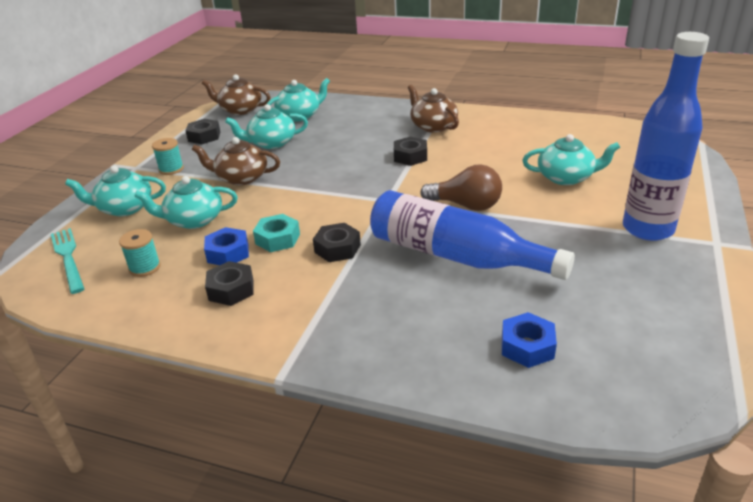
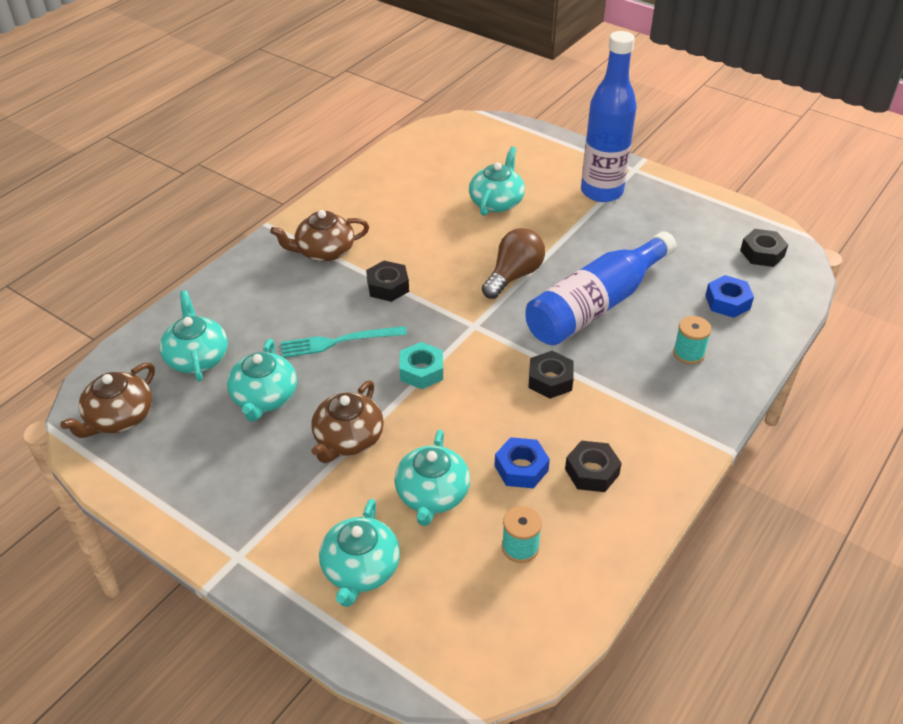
camera: 75 degrees left, 10 degrees up
(68, 258) = (463, 631): turquoise fork -> turquoise fork (338, 342)
(171, 169) = (273, 513): turquoise spool -> turquoise spool (688, 353)
(204, 136) = (186, 468): black nut -> black nut (762, 253)
(277, 239) = (511, 423): turquoise nut -> turquoise nut (421, 371)

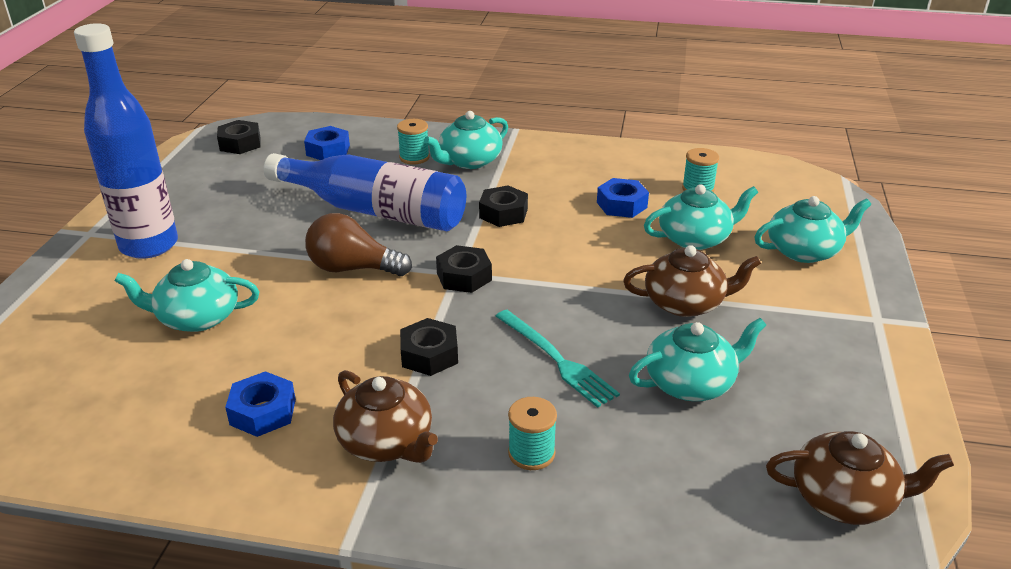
camera: 115 degrees left, 10 degrees down
(197, 357) = (686, 475): turquoise teapot -> turquoise teapot (469, 161)
(268, 302) = (531, 453): none -> turquoise spool
(385, 213) = (263, 412): none -> blue nut
(421, 371) = (553, 287): turquoise nut -> none
(592, 472) = (593, 175): black nut -> black nut (464, 276)

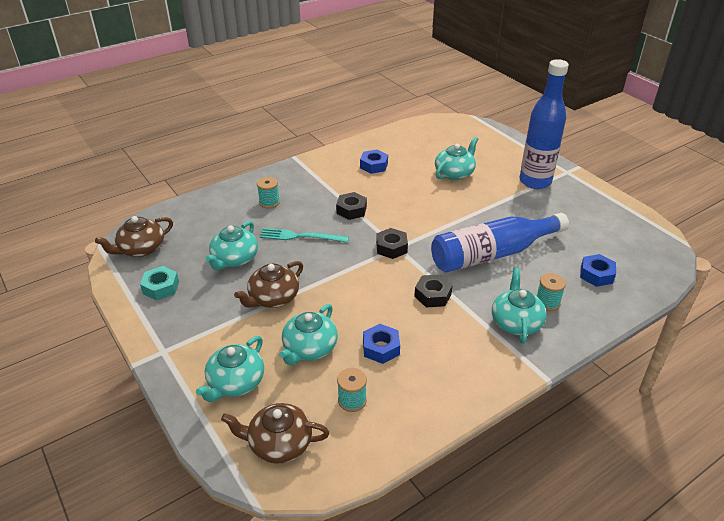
camera: 135 degrees right, 5 degrees up
(240, 144) = (641, 247): black nut -> none
(353, 268) = (442, 222): brown light bulb -> none
(386, 442) = (321, 180): brown teapot -> brown teapot (279, 443)
(840, 403) = (161, 287): none -> turquoise nut

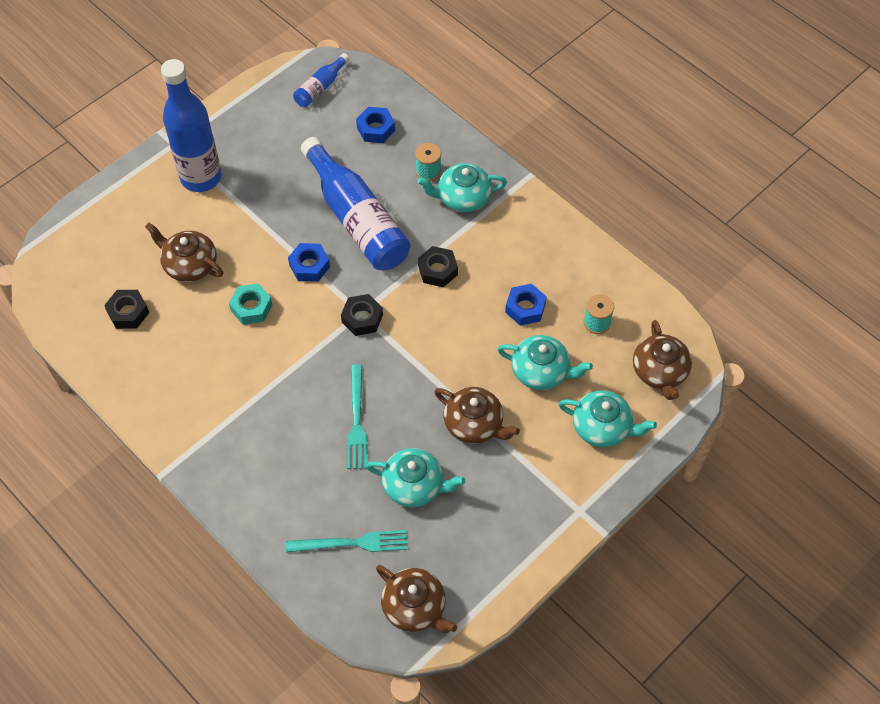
camera: 100 degrees left, 20 degrees up
(161, 287) = (482, 552): turquoise nut -> turquoise nut (251, 307)
(205, 225) = (352, 543): none -> turquoise fork
(269, 202) = (287, 476): turquoise spool -> none
(351, 210) = (291, 373): black nut -> black nut (128, 312)
(374, 165) = (178, 363): blue nut -> blue nut (309, 266)
(454, 173) = (189, 264): turquoise teapot -> brown teapot
(641, 246) = (320, 87): none -> blue bottle

